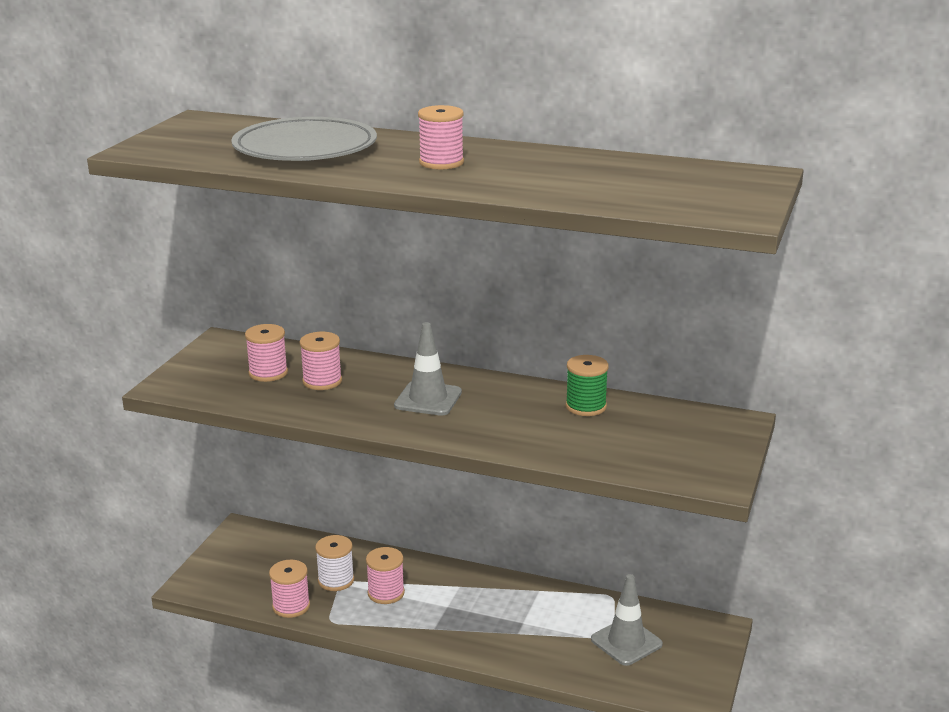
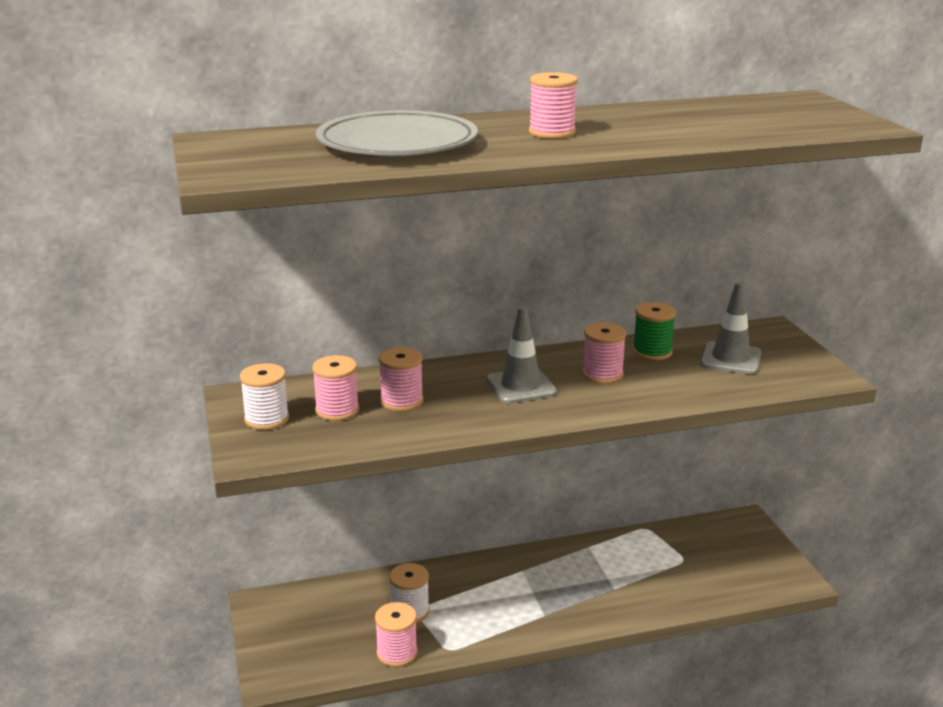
camera: 35 degrees left, 0 degrees up
(214, 364) = (266, 419): none -> white spool
(386, 593) = (468, 603): pink spool -> pink spool (602, 374)
(626, 642) = (699, 559): grey traffic cone -> grey traffic cone (730, 359)

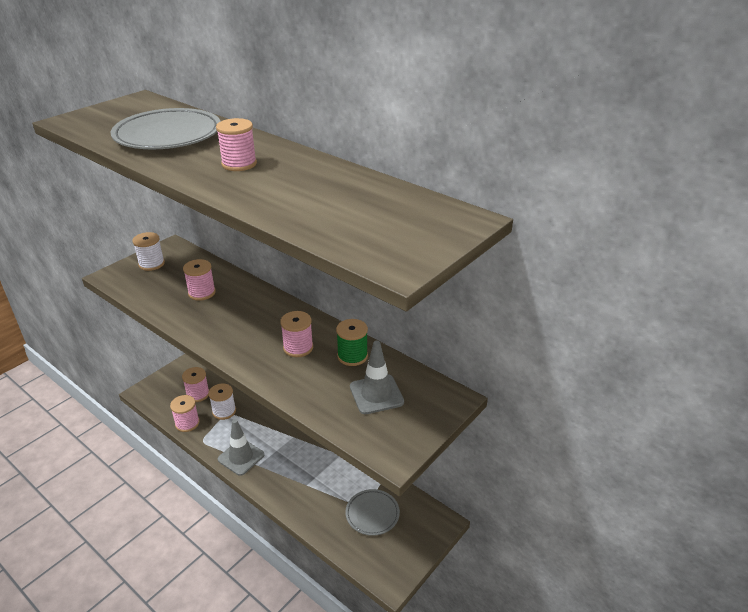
camera: 55 degrees right, 10 degrees up
(337, 410) = (176, 278): pink spool -> pink spool (198, 394)
(520, 386) = (254, 323): grey traffic cone -> grey traffic cone (241, 457)
(699, 559) = (372, 514): none -> grey plate

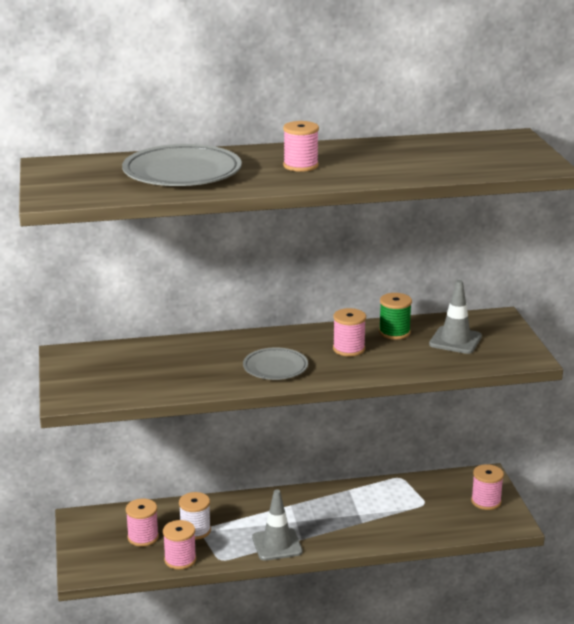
camera: 50 degrees left, 10 degrees down
(151, 264) = (83, 372): white spool -> none
(202, 293) = (187, 363): pink spool -> pink spool (486, 501)
(372, 514) = (438, 503): grey plate -> grey plate (275, 367)

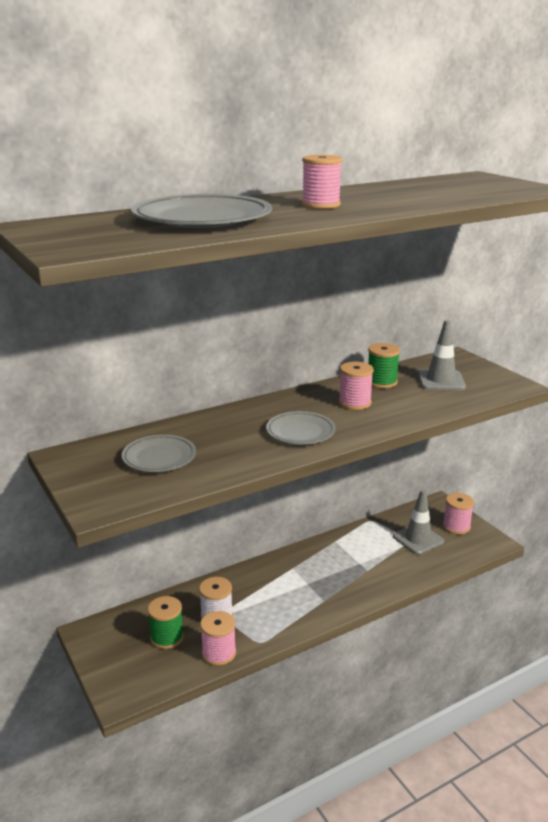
camera: 20 degrees left, 0 degrees up
(139, 368) = (159, 457): none -> grey plate
(143, 537) = (167, 637): pink spool -> green spool
(277, 544) = (304, 612): grey traffic cone -> grey traffic cone (418, 539)

